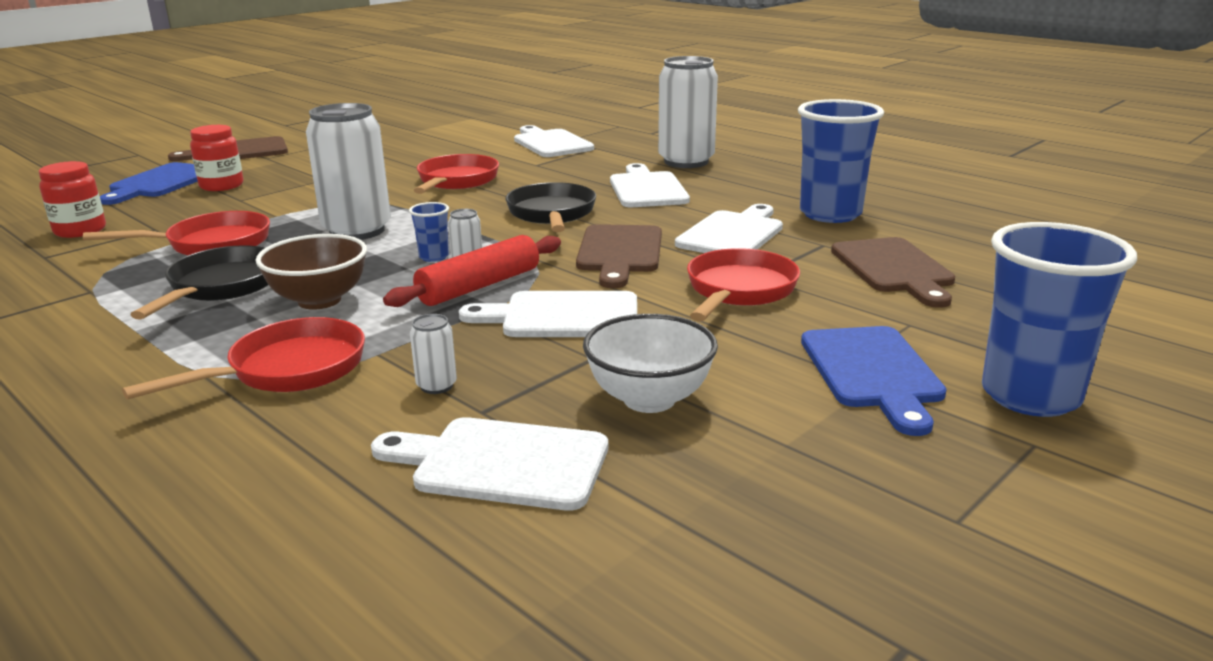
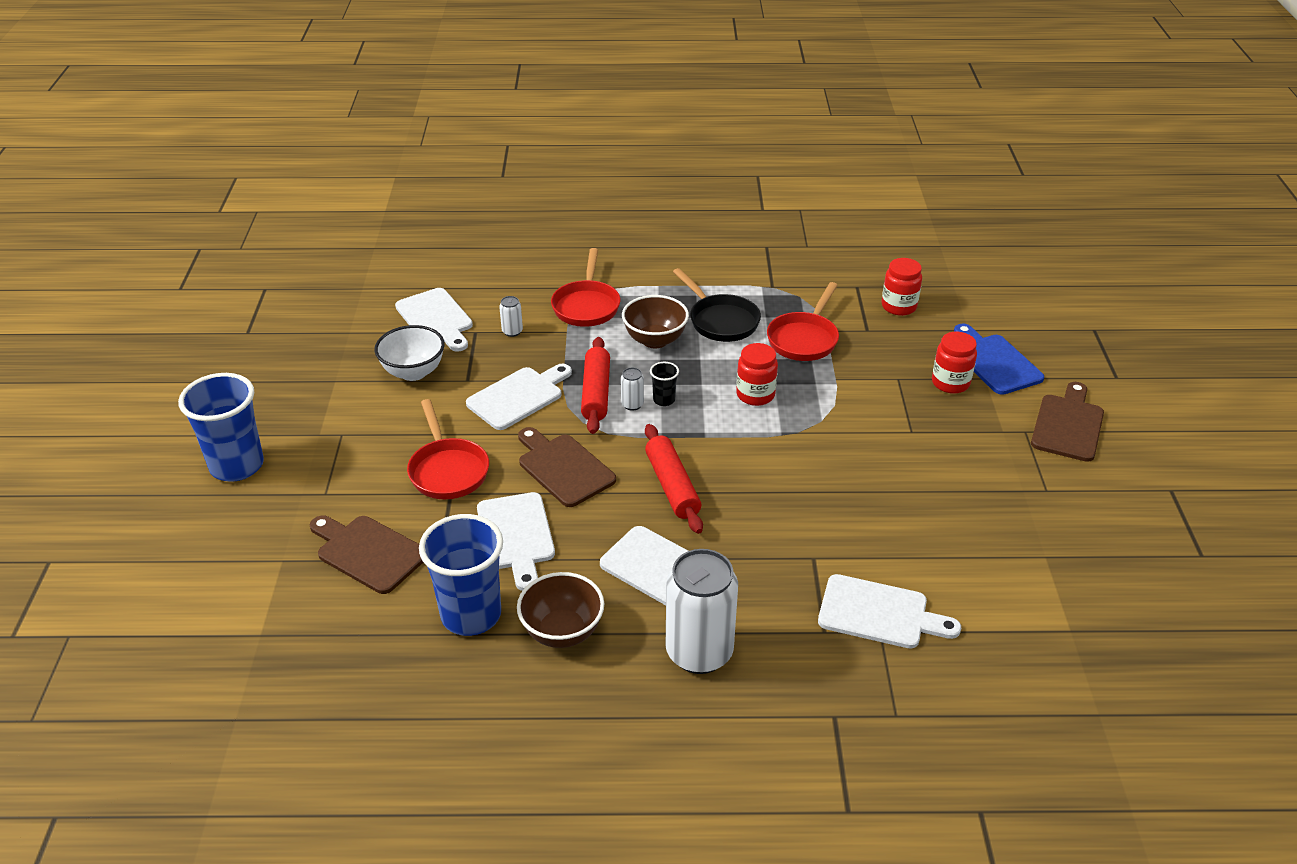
camera: 135 degrees right, 15 degrees up
(357, 231) = (755, 395): white can -> red jar
(434, 257) = (664, 400): blue cup -> black cup
(456, 181) = (818, 488): red pan -> none
(502, 463) = (436, 318): white cutting board -> white cutting board turned 90 degrees clockwise
(552, 214) = (672, 486): black pan -> red rolling pin
(767, 190) = (562, 632): none -> brown bowl
(872, 372) = (323, 442): blue cutting board -> none

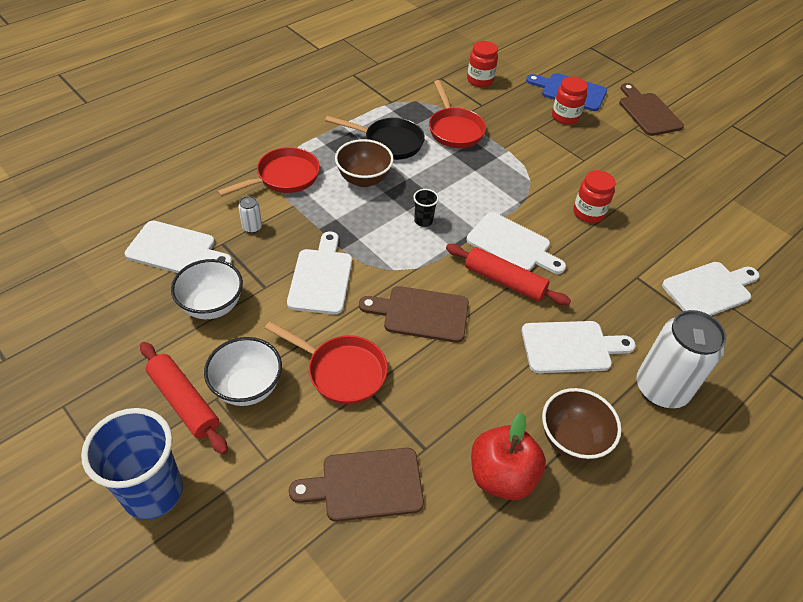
camera: 45 degrees left, 10 degrees up
(370, 440) = (247, 387): none -> white bowl
(471, 615) = (501, 476): blue cup -> red apple
(516, 536) = (454, 389): white cutting board -> white cutting board (512, 244)
(586, 305) = (284, 177): red pan -> red pan turned 90 degrees counterclockwise
(596, 393) = (372, 242): red rolling pin -> red rolling pin (184, 402)
(632, 404) = (407, 236): white can -> none
(755, 395) = (473, 184): red jar -> red jar (588, 213)

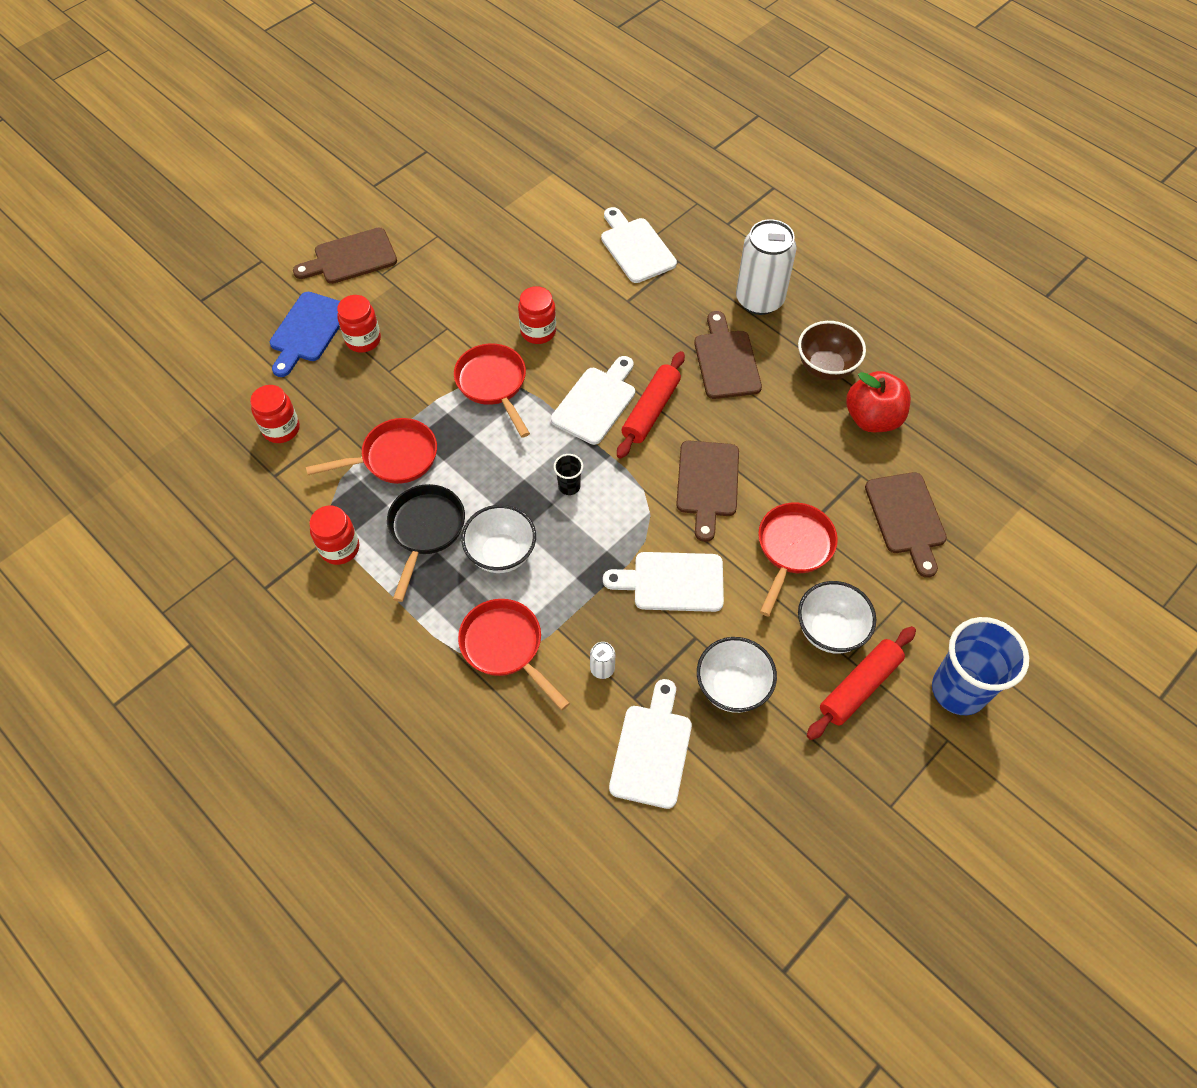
camera: 90 degrees left, 10 degrees up
(364, 179) = (501, 554): brown bowl -> white bowl
(379, 104) = (340, 548): none -> red jar
(527, 183) = (493, 384): none -> red pan
(570, 347) = (726, 361): white cutting board -> brown cutting board

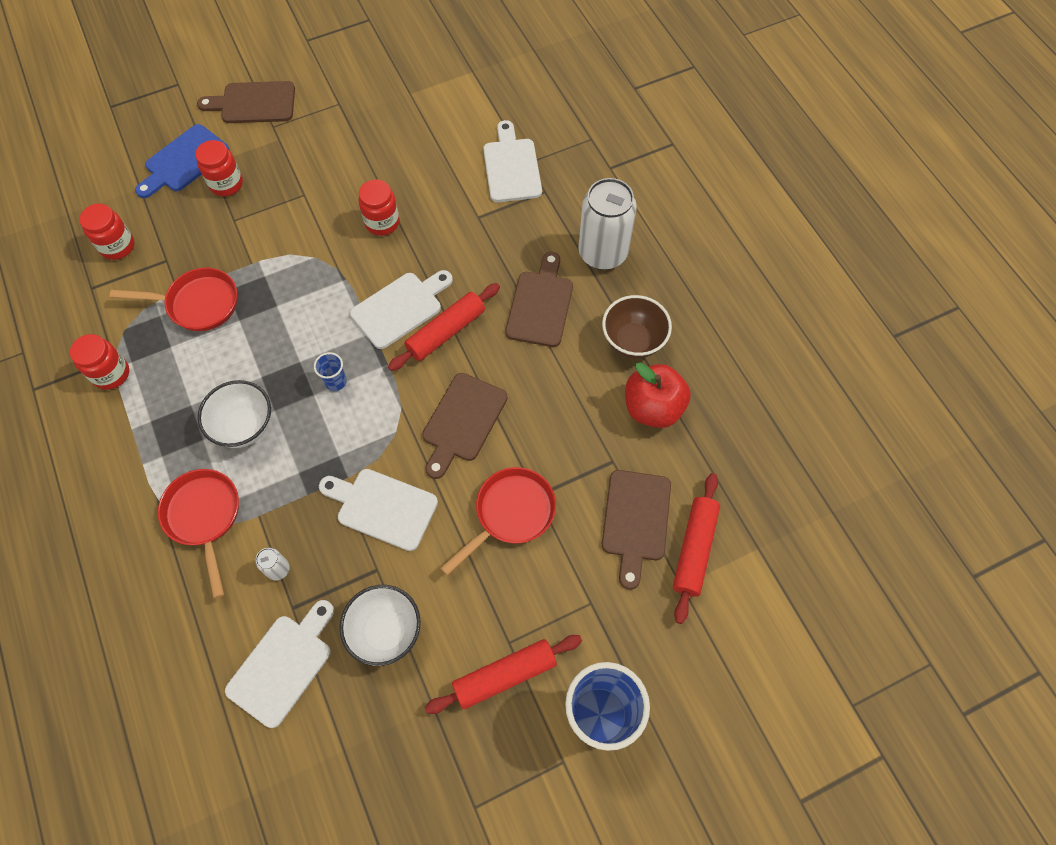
camera: 20 degrees right, 5 degrees up
(425, 531) = (191, 382): black pan -> none
(493, 384) = (317, 261): red pan -> none
(569, 486) = (336, 382): black cup -> blue cup
(830, 631) = (504, 609): white bowl -> none
(969, 525) = (694, 549): none -> red rolling pin

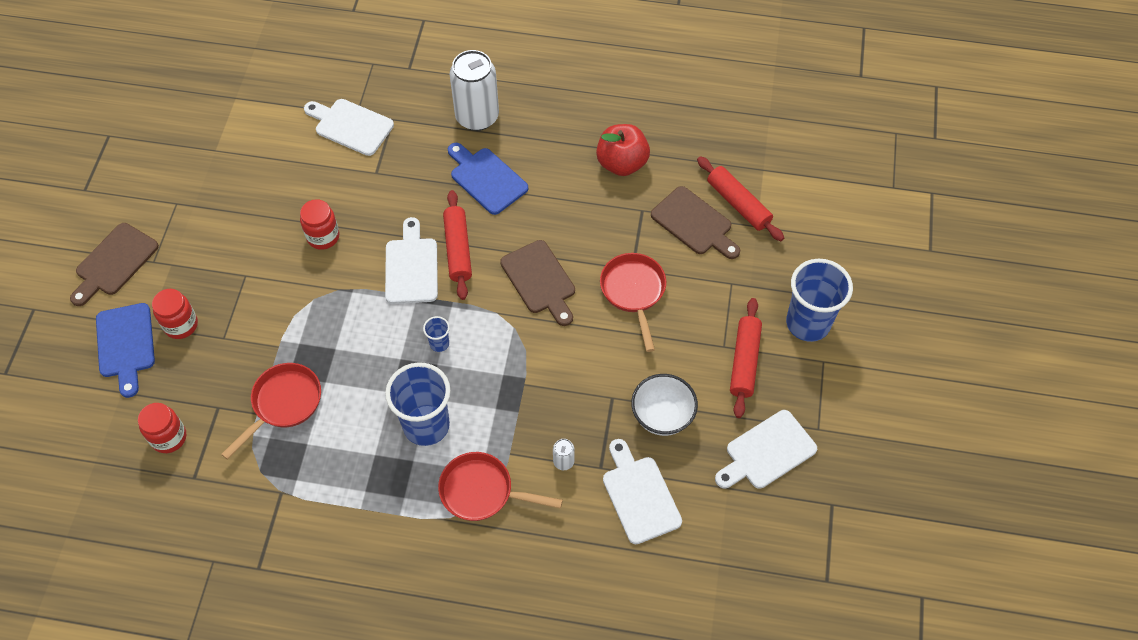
camera: 55 degrees left, 5 degrees down
(111, 374) = (295, 500): red jar -> none
(244, 426) = (426, 425): white bowl -> blue cup
(382, 507) = (567, 368): white cutting board -> white cutting board (767, 452)
(540, 305) = (486, 179): brown cutting board -> blue cutting board
(633, 341) = (562, 143): brown bowl -> none

